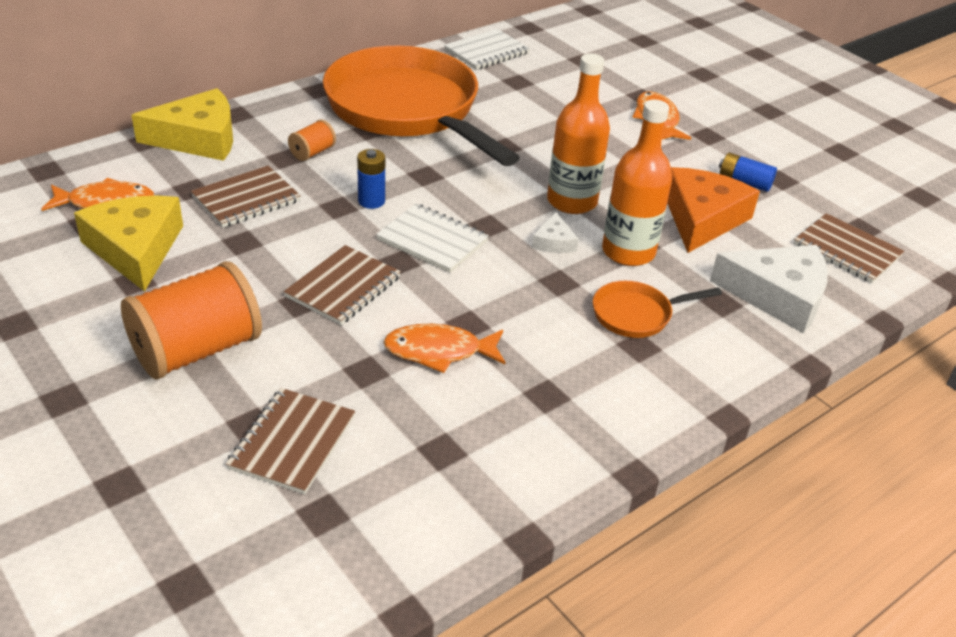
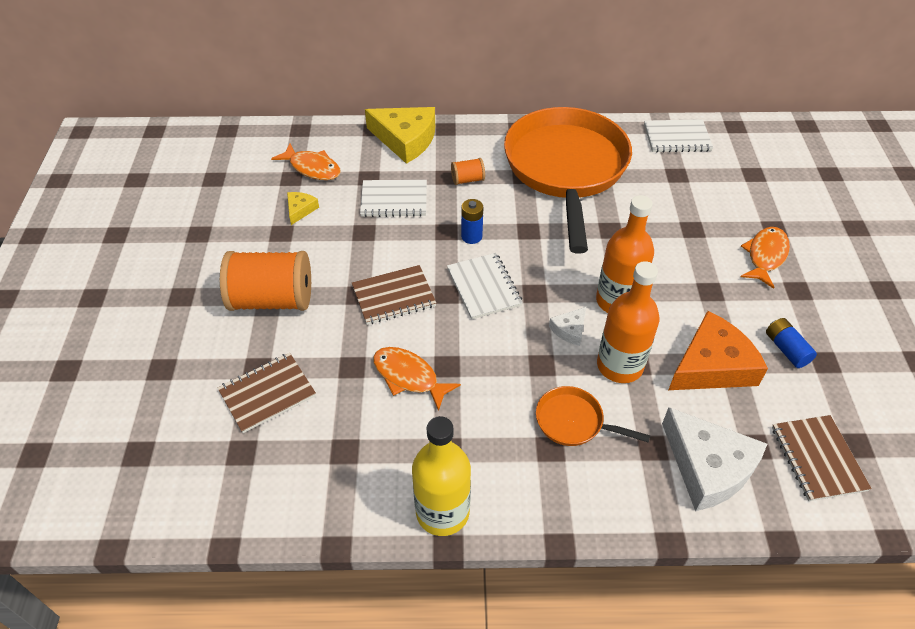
camera: 40 degrees right, 10 degrees up
(135, 249) = (300, 210): yellow cheese -> yellow cheese, size x0.47
(246, 199) = (394, 200): brown notebook -> white notebook
(599, 450) = (442, 512): none -> yellow bottle

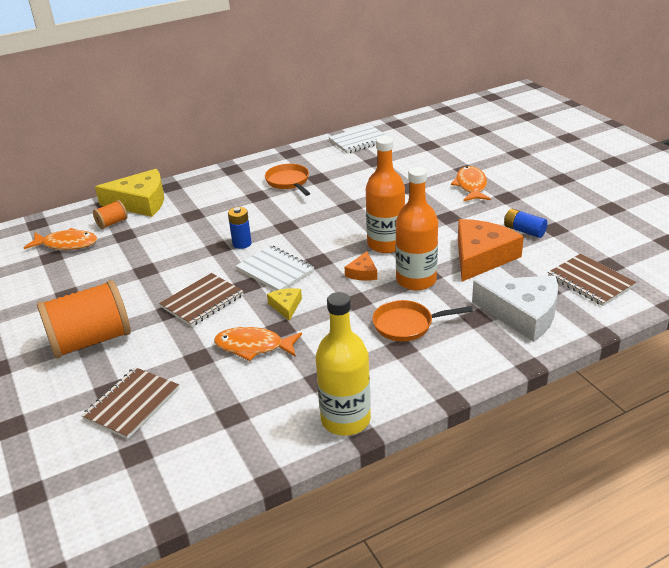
camera: 25 degrees left, 15 degrees down
(300, 210) = (75, 274): yellow cheese -> yellow cheese (286, 306)
(394, 200) = (158, 242): white notebook -> none
(467, 180) = (213, 211): orange spool -> orange spool (112, 223)
(566, 169) = (288, 182): orange pan -> orange pan, size x0.41
(570, 330) = (362, 273): white cheese -> orange cheese

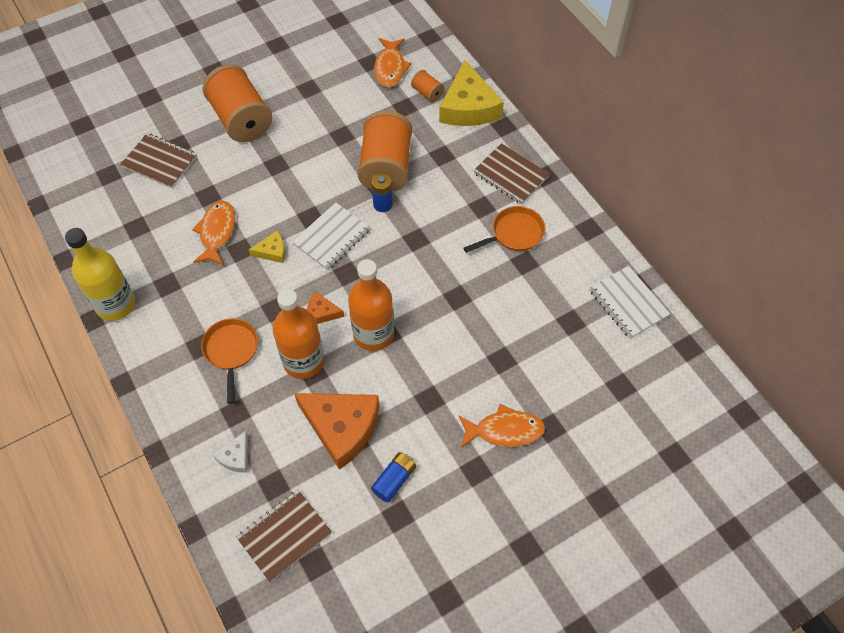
camera: 85 degrees right, 25 degrees up
(197, 243) = (386, 167): none -> orange spool
(202, 301) = (287, 186): brown notebook -> brown notebook (510, 175)
(522, 314) = (235, 457): white cheese -> white cheese, size x0.47

